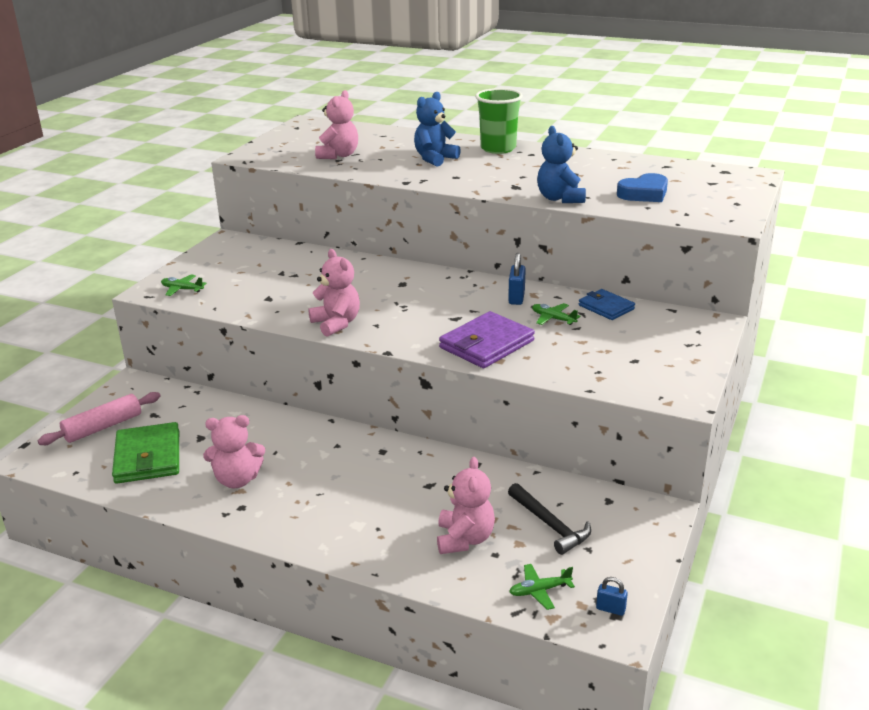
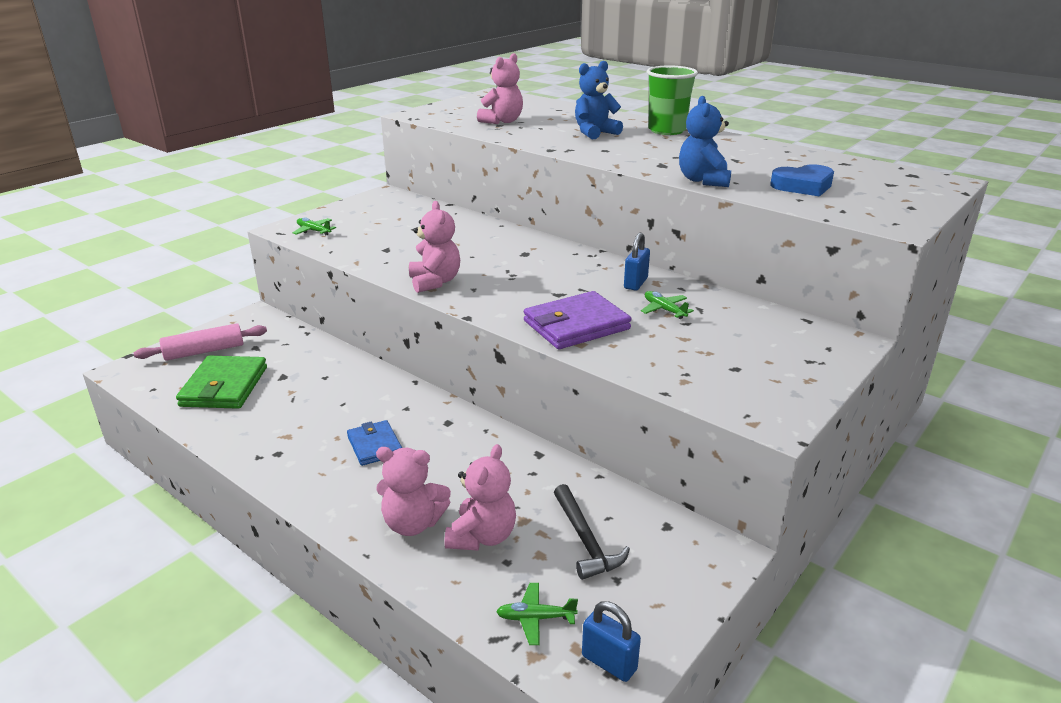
camera: 15 degrees right, 0 degrees up
(237, 480) = (290, 424): pink teddy bear -> pink teddy bear (413, 523)
(606, 307) = (731, 306): blue wallet -> blue wallet (375, 445)
(610, 609) = (609, 662): blue padlock -> blue padlock, size x1.55

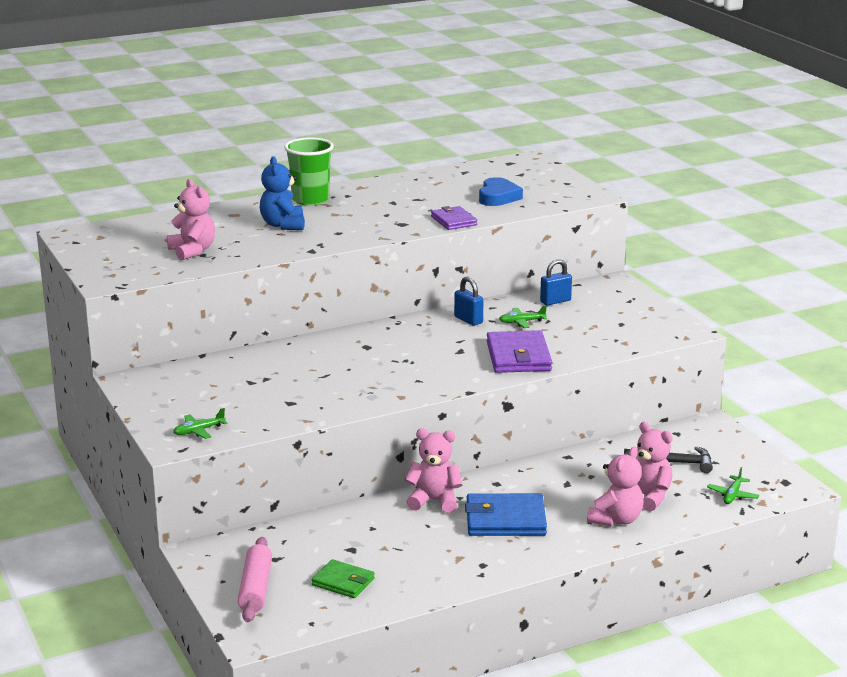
camera: 65 degrees left, 5 degrees down
(224, 386) = (343, 582): green wallet -> green wallet, size x0.61
(375, 445) = (505, 520): blue wallet -> blue wallet, size x1.63
(435, 282) = (388, 393): pink teddy bear -> pink teddy bear (434, 501)
(609, 662) = (778, 481): blue padlock -> blue padlock (555, 301)
(703, 180) = (454, 221): blue teddy bear -> purple wallet

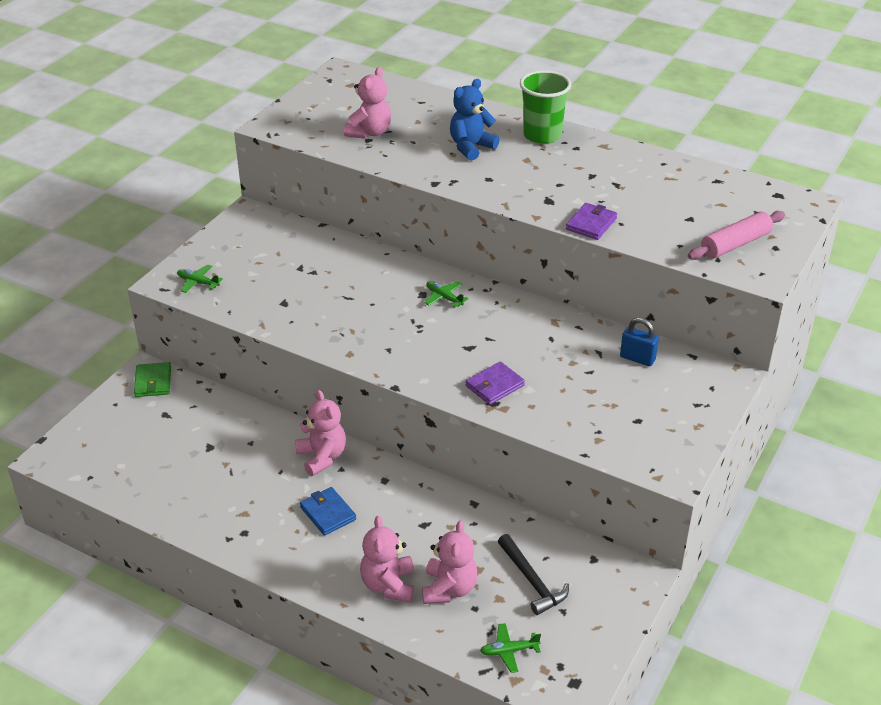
camera: 55 degrees right, 15 degrees up
(255, 588) = (116, 425): pink rolling pin -> pink rolling pin (735, 244)
(343, 582) = (158, 466): green wallet -> green wallet (153, 382)
(468, 320) = (536, 325): blue padlock -> none
(498, 197) = (681, 224): blue heart -> none
(505, 520) = (328, 513): blue wallet -> blue wallet, size x0.61
(518, 356) = (494, 385): purple wallet -> purple wallet, size x0.61
(521, 322) = (568, 357): green plane -> green plane (444, 297)
(616, 520) = (388, 585): pink teddy bear -> pink teddy bear turned 90 degrees clockwise

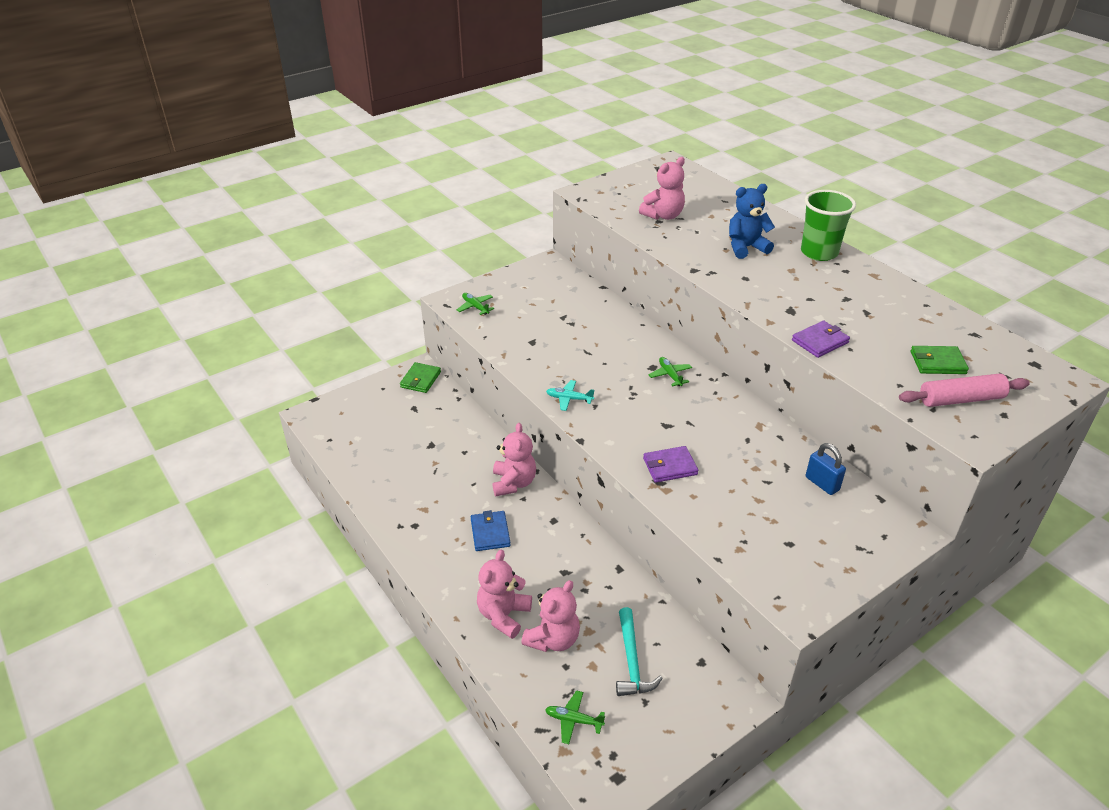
camera: 25 degrees right, 0 degrees up
(358, 350) = (569, 399): none -> turquoise plane
(532, 581) = (631, 661): black hammer -> turquoise hammer
(700, 216) = (937, 362): none -> green wallet

